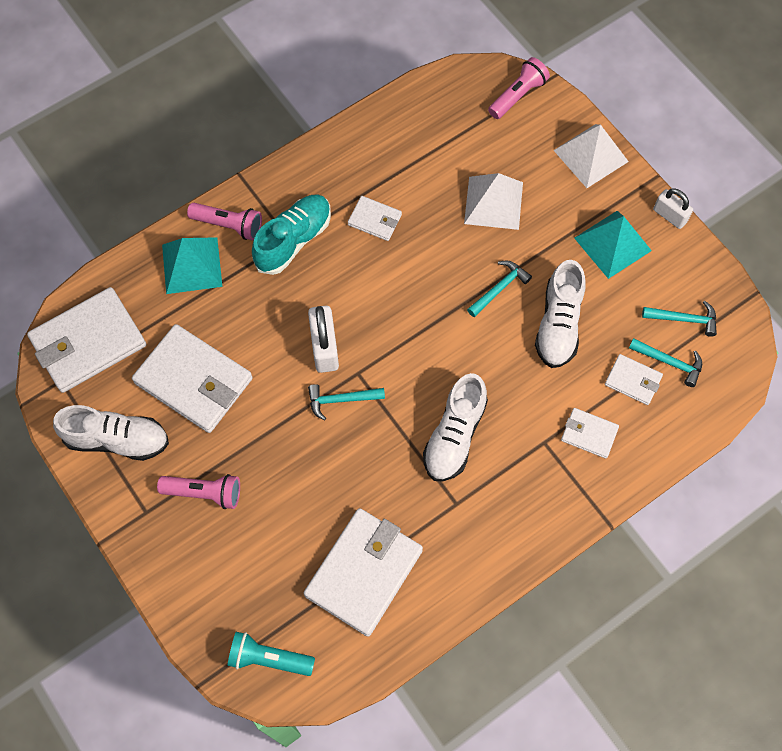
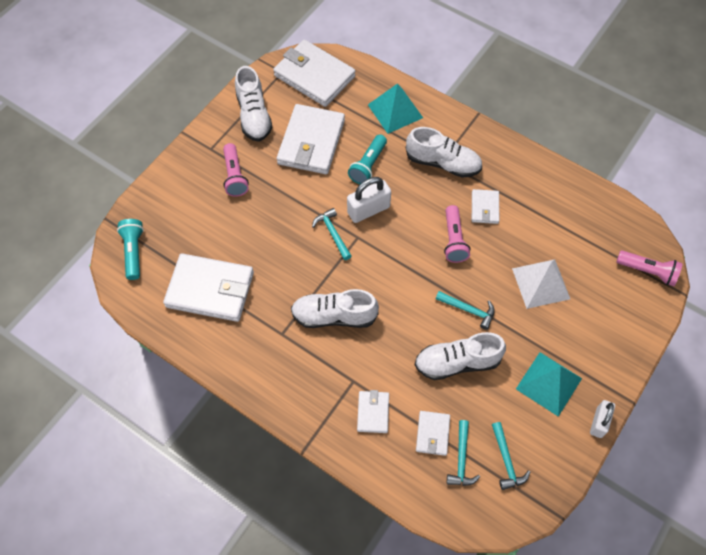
camera: 70 degrees right, 5 degrees down
(229, 225) = (435, 121): pink flashlight -> pink flashlight (454, 240)
(259, 325) = (368, 165): none -> turquoise flashlight
(293, 240) = (443, 163): turquoise shoe -> white shoe
(590, 156) = (622, 343): white pyramid -> none

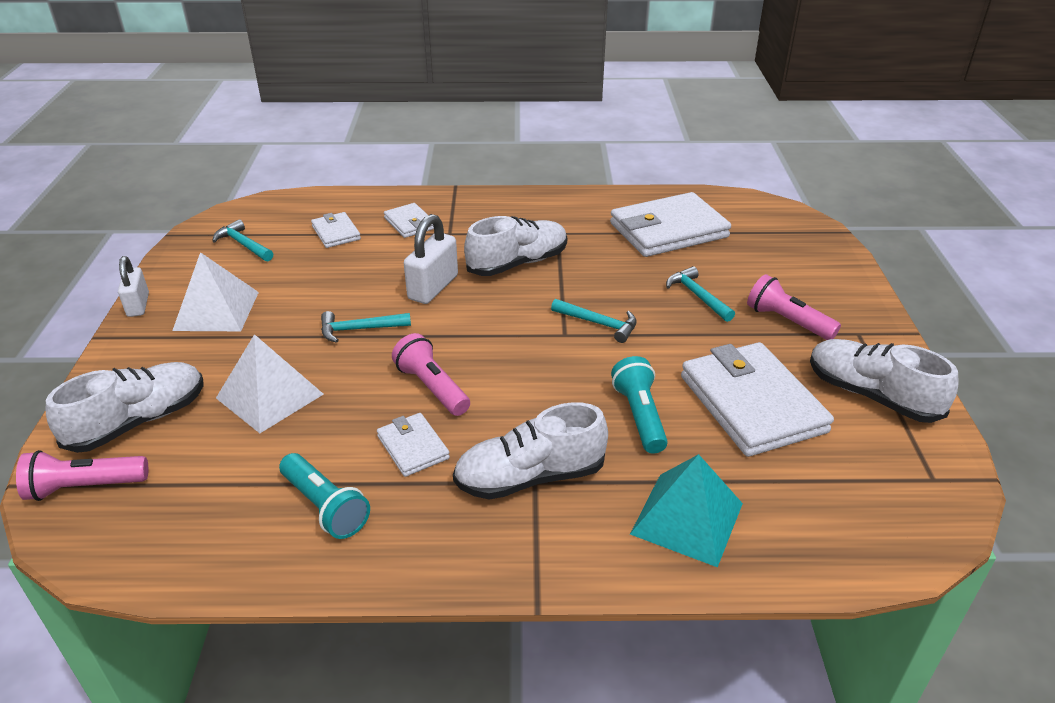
camera: 145 degrees right, 25 degrees down
(134, 252) = (781, 223): turquoise flashlight -> turquoise flashlight (325, 507)
(314, 76) = (880, 501): white wallet -> none
(368, 210) = (581, 366): white padlock -> white padlock (433, 287)
(457, 362) = (343, 285): white shoe -> white shoe (139, 421)
(461, 459) = (294, 230): turquoise hammer -> turquoise hammer (697, 296)
(549, 383) = (216, 311): turquoise pyramid -> white pyramid

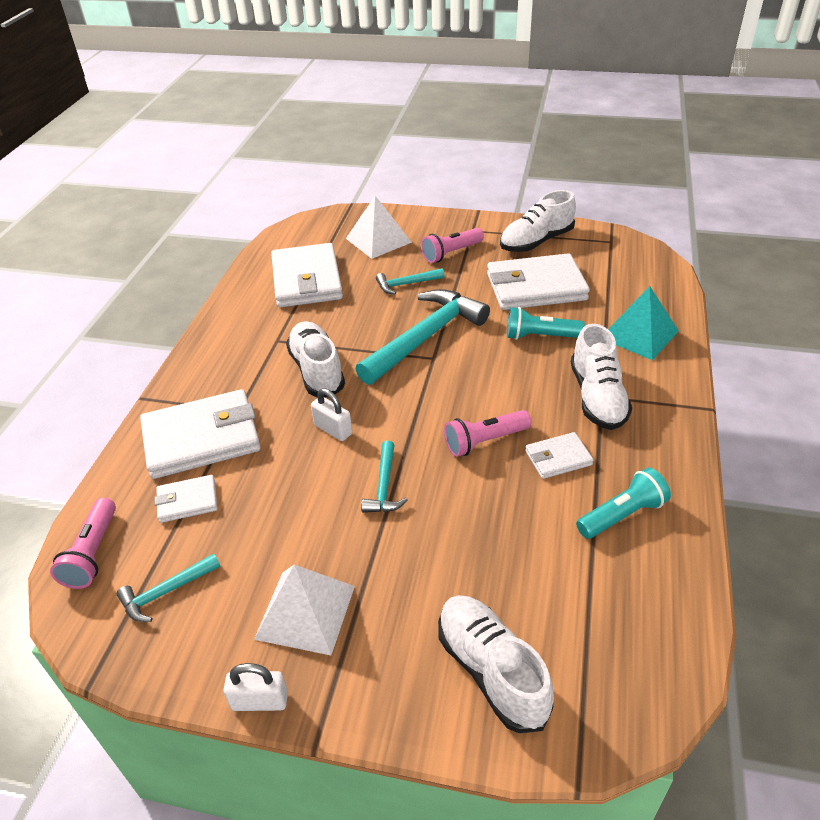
camera: 75 degrees left, 5 degrees up
(84, 487) = (587, 708): pink flashlight -> pink flashlight (92, 553)
(269, 396) = (472, 556): white pyramid -> white pyramid (378, 240)
(409, 223) = (202, 438): white wallet -> white wallet, size x2.03
(433, 287) = (333, 429): white padlock -> white padlock, size x0.67
(599, 324) = (425, 338): turquoise hammer -> turquoise hammer, size x2.10

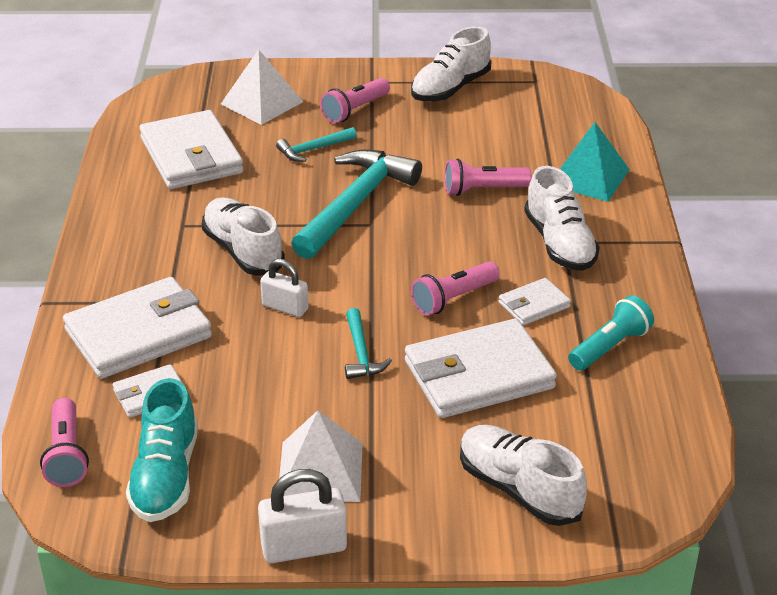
camera: 15 degrees left, 5 degrees down
(166, 592) = (166, 476): turquoise hammer -> turquoise shoe
(260, 701) = (304, 547): white padlock -> white padlock, size x1.50
(536, 287) = (464, 138): white wallet -> white wallet (478, 375)
(539, 336) = (482, 190): turquoise flashlight -> pink flashlight

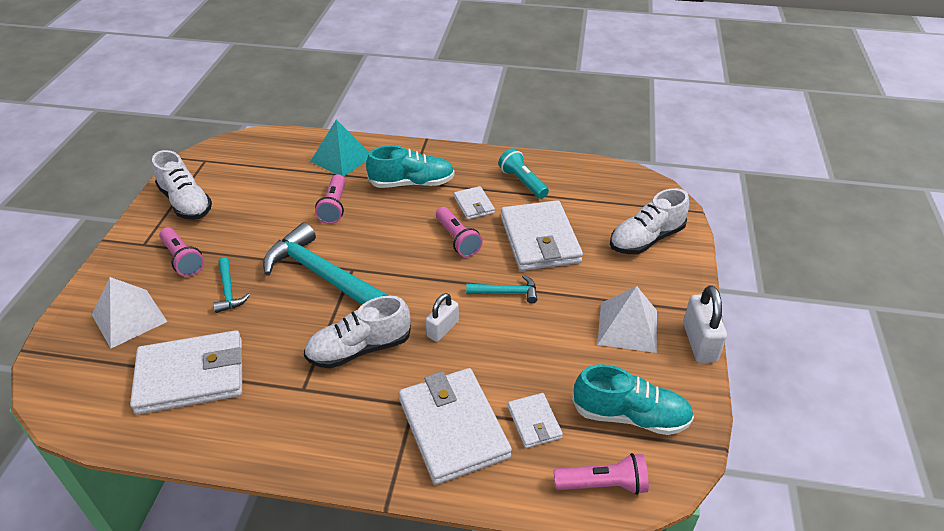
camera: 80 degrees left, 5 degrees up
(559, 244) = (412, 183): white shoe -> turquoise shoe

